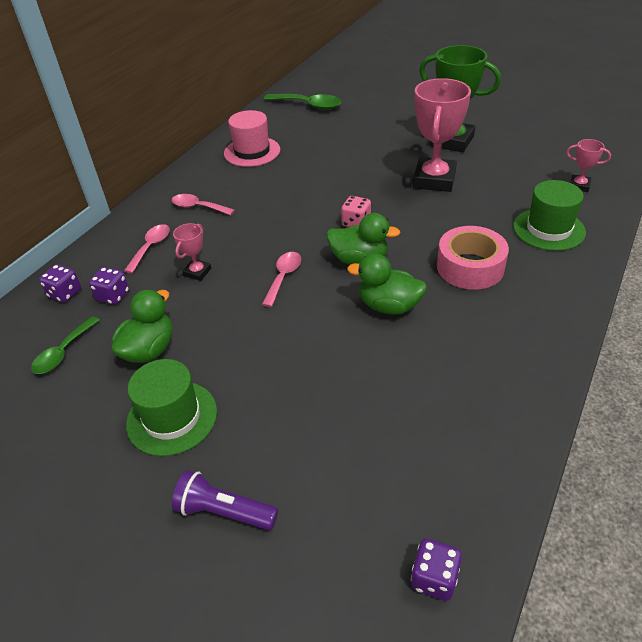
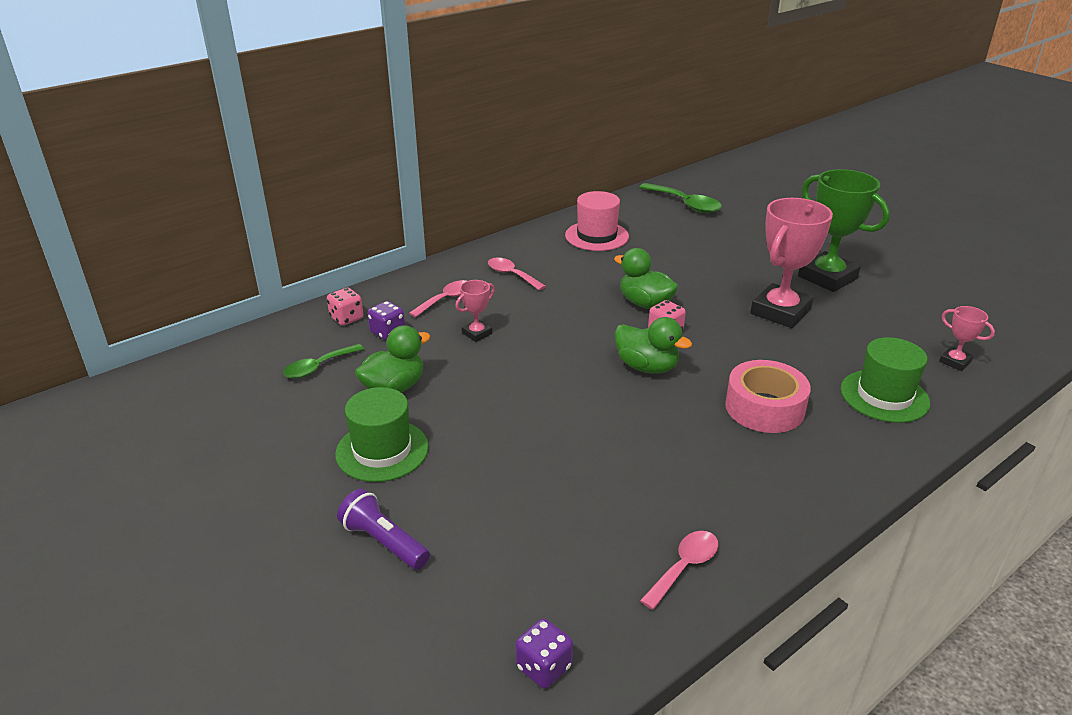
camera: 20 degrees right, 10 degrees down
(65, 293) = (346, 318): purple dice -> pink dice
(283, 277) = (558, 361): pink spoon -> pink spoon (684, 567)
(389, 306) = (650, 419): green duck -> green duck (645, 303)

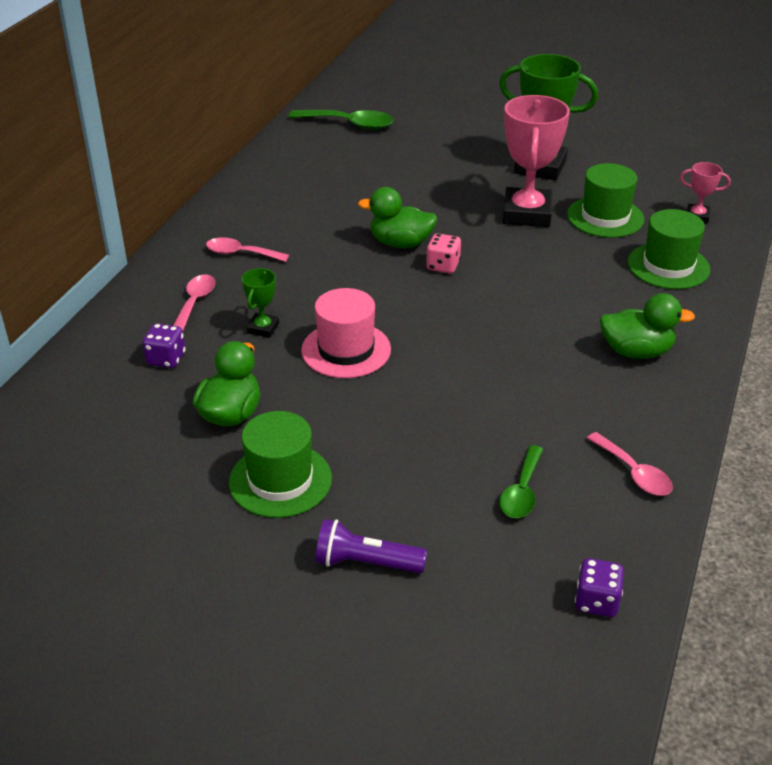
camera: 30 degrees left, 5 degrees up
(318, 367) = (126, 422): green spoon -> green spoon (522, 491)
(346, 318) = (103, 359): pink dice -> none
(477, 333) = (263, 328): pink trophy -> green trophy
(596, 236) = (291, 184): pink hat -> pink hat (346, 350)
(647, 367) = (456, 307): green duck -> green duck (636, 352)
(684, 567) = (634, 473): pink spoon -> pink spoon turned 135 degrees clockwise
(764, 408) = (585, 310): pink tape -> none
(855, 335) = (605, 217): none -> green hat

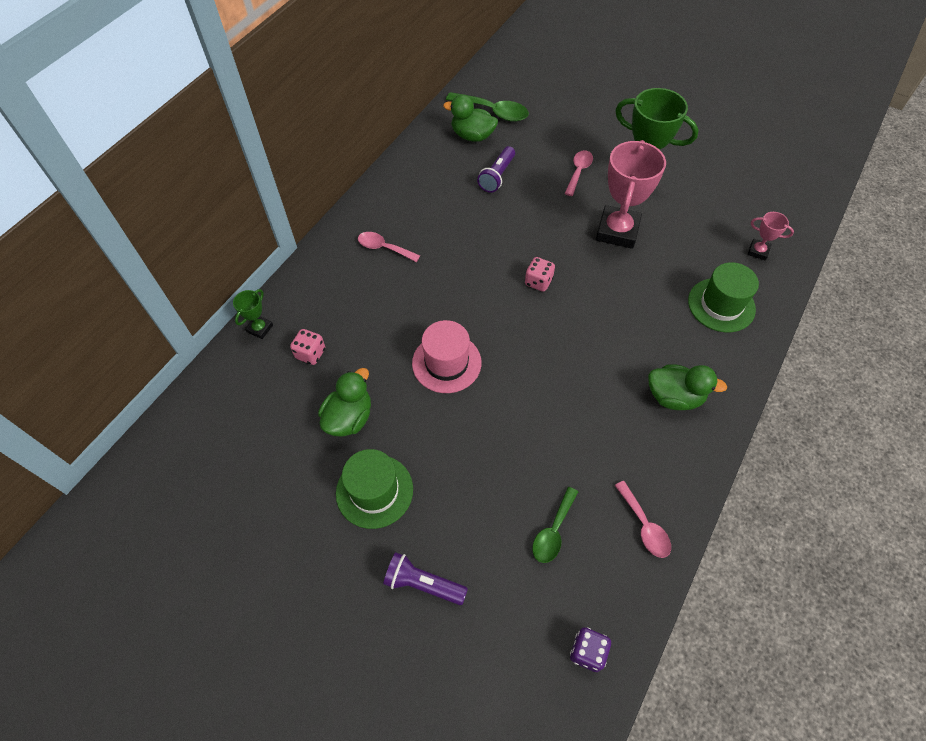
camera: 10 degrees right, 20 degrees up
(166, 359) = (310, 353): purple dice -> pink dice
(195, 302) = (341, 296): pink spoon -> pink spoon (578, 172)
(263, 328) = (387, 331): green trophy -> green trophy (260, 328)
(368, 179) = (497, 176): none -> purple flashlight
(400, 243) = (509, 252): green duck -> green duck (472, 136)
(605, 217) = (681, 242): green hat -> none

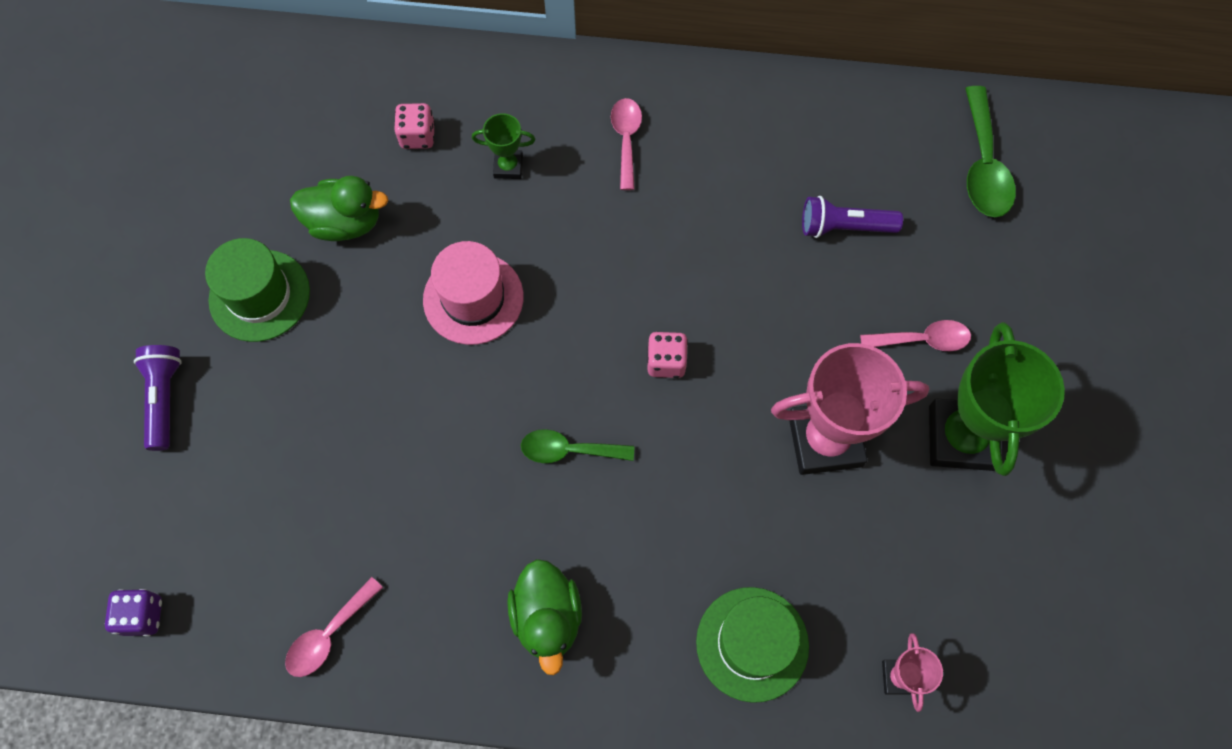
camera: 65 degrees right, 10 degrees up
(260, 328) = (429, 63): green trophy -> green trophy (508, 167)
(472, 136) = (910, 158): green duck -> none
(553, 531) = (281, 522): green spoon -> green spoon (568, 450)

